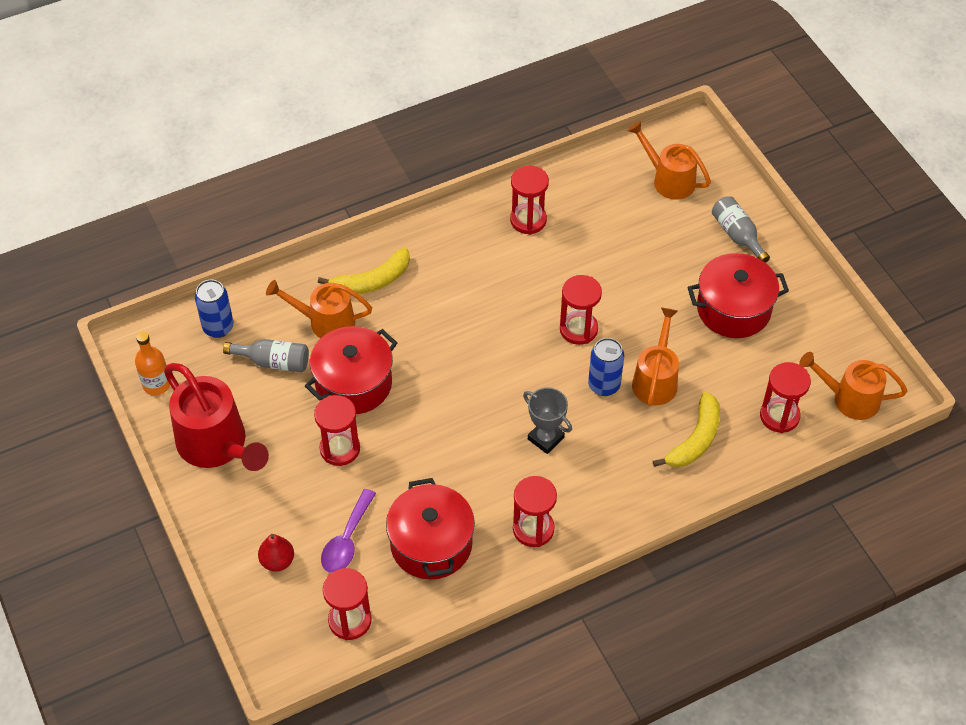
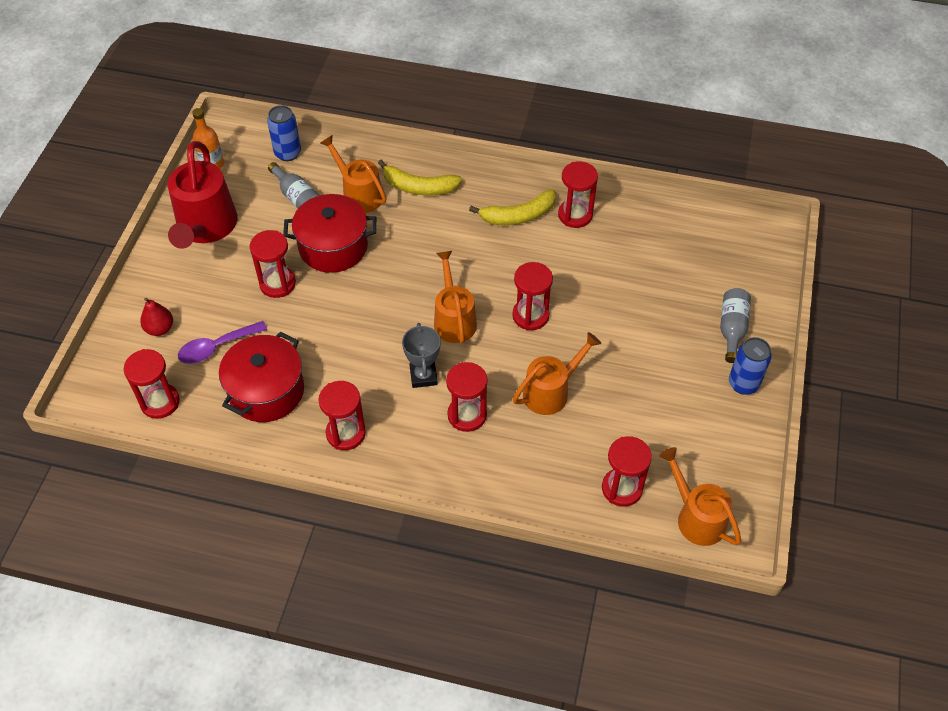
camera: 40 degrees right, 0 degrees up
(604, 385) = (506, 368): blue can -> blue can (743, 384)
(612, 444) = (467, 415): none -> red hourglass
(668, 179) = (717, 253): orange watering can -> orange watering can (453, 319)
(695, 439) = (535, 457): yellow banana -> yellow banana (518, 216)
(733, 309) = (669, 382): red pot -> none

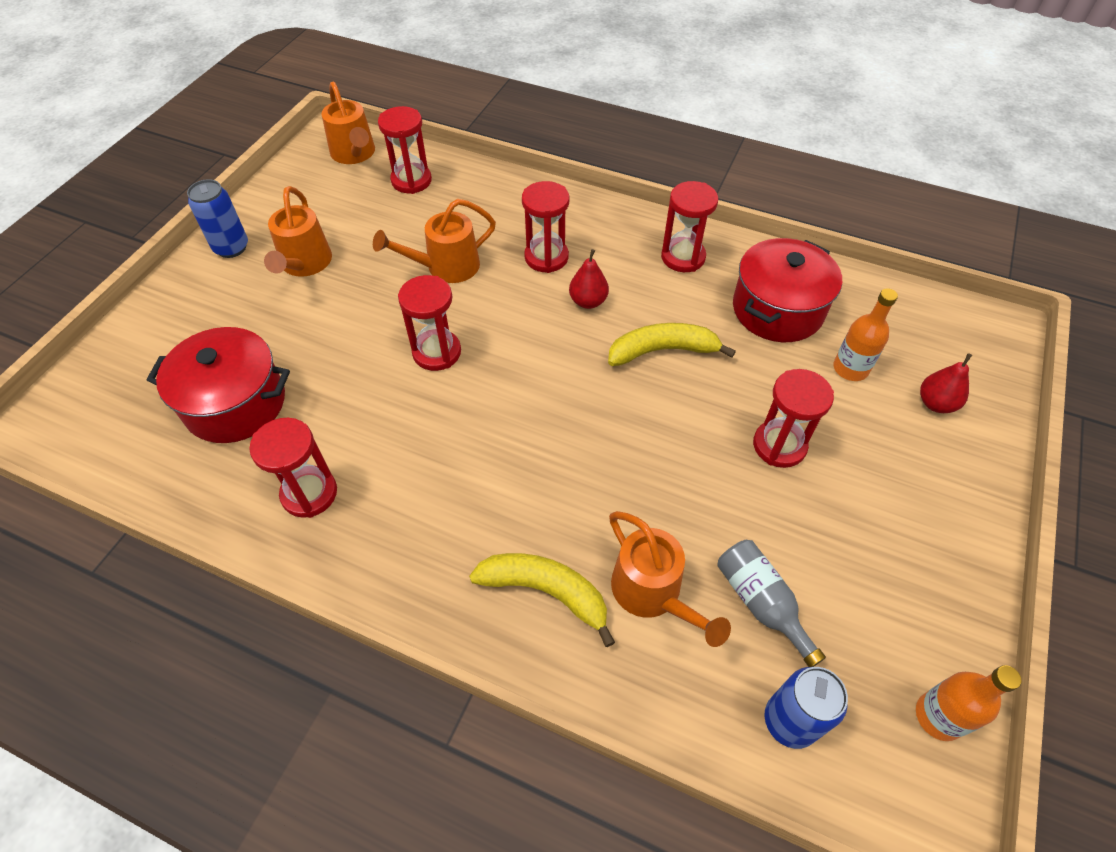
camera: 170 degrees left, 0 degrees up
(160, 402) = (905, 314): red hourglass -> none
(205, 228) = (913, 563): red watering can -> none
(216, 347) = (850, 368): purple spoon -> orange bottle
(333, 247) = (697, 494): red pot -> red pot (235, 403)
(423, 376) = (588, 301): grey trophy -> red pear
(453, 319) = (537, 362): orange watering can -> orange watering can (304, 265)
(518, 216) = (397, 506): yellow banana -> yellow banana (662, 350)
(732, 329) = (200, 303): grey bottle -> none

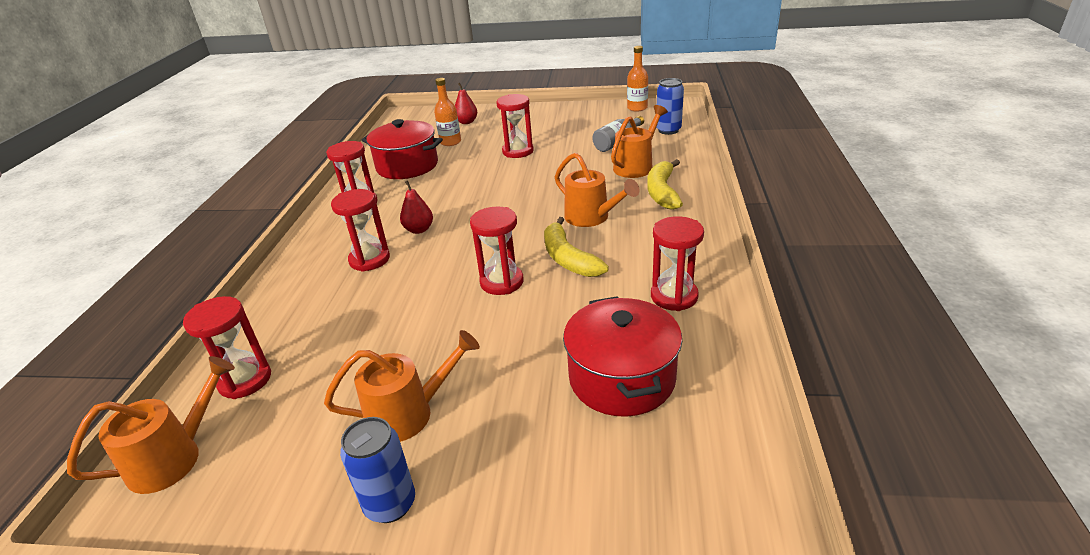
camera: 105 degrees left, 20 degrees down
(445, 267) = (394, 309): orange watering can -> orange watering can (592, 218)
(662, 350) = (459, 194): yellow banana -> yellow banana (568, 258)

